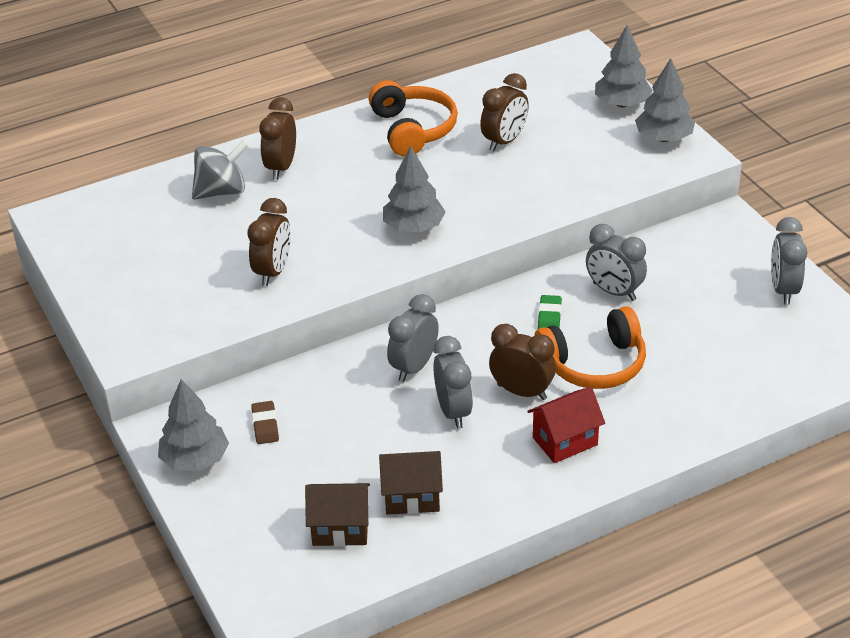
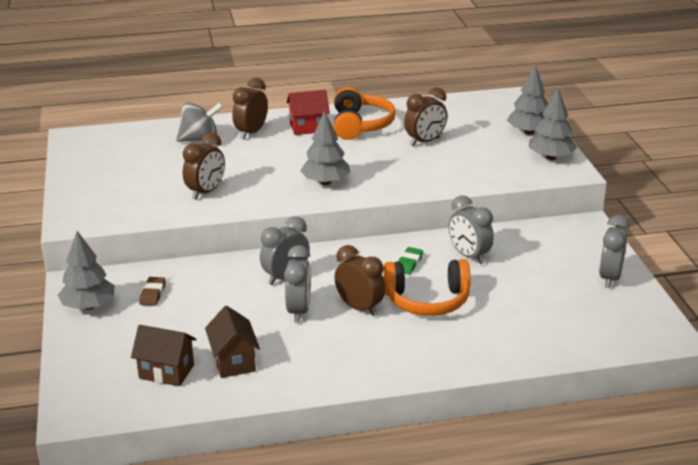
camera: 15 degrees right, 10 degrees down
(412, 497) = (233, 361): brown house -> brown house turned 60 degrees clockwise
(565, 441) = (375, 347): red house -> red house (308, 127)

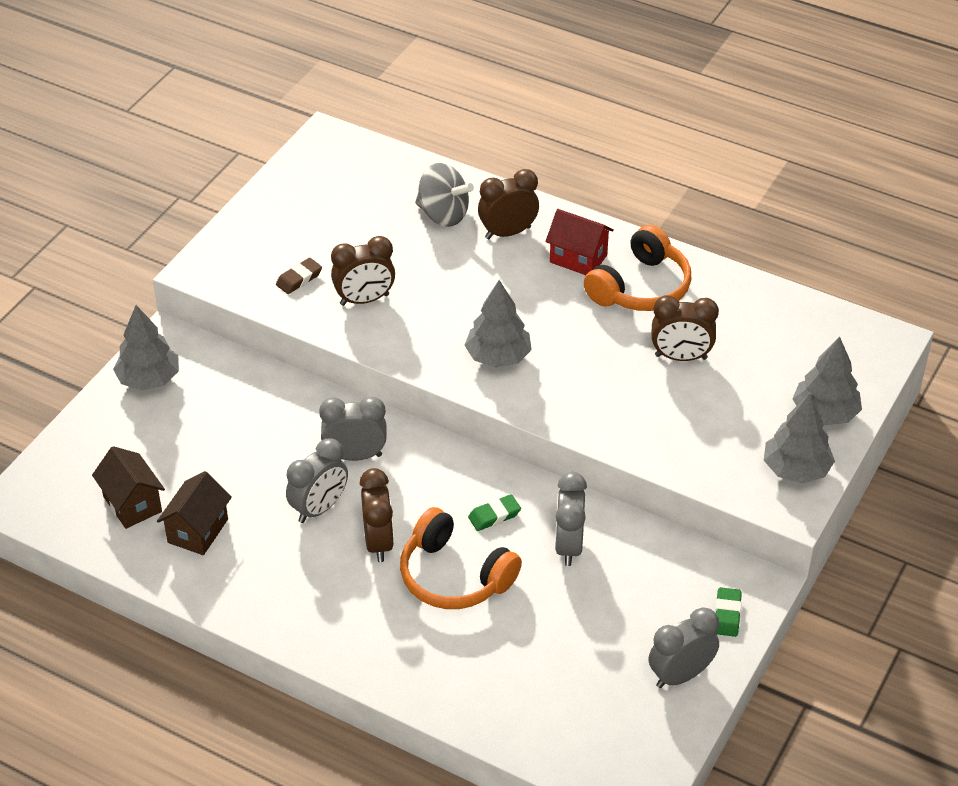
camera: 40 degrees right, 15 degrees up
(153, 294) = (216, 399): brown eraser -> brown eraser (299, 279)
(591, 243) = (727, 615): none -> green eraser

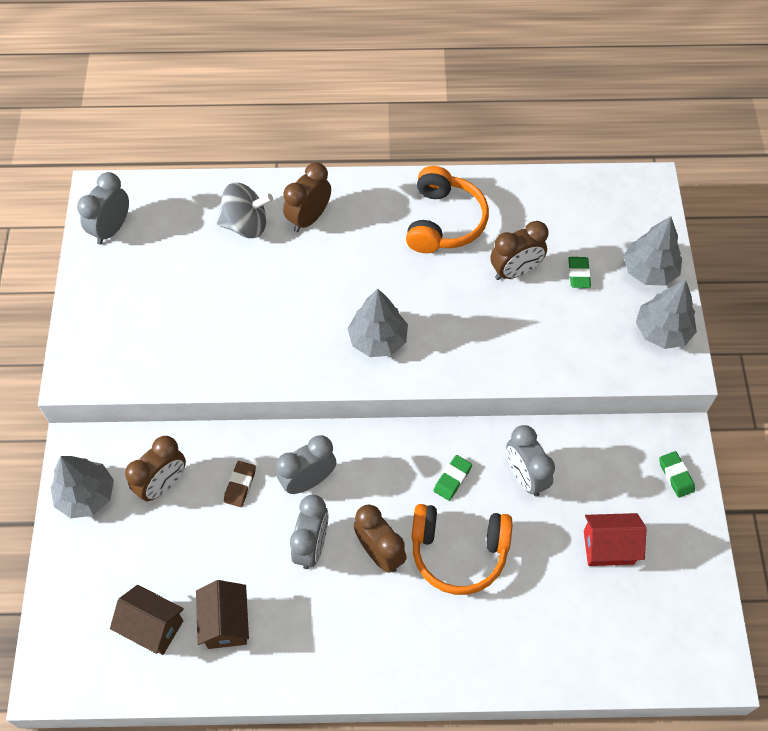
camera: 30 degrees left, 15 degrees up
(299, 279) = (166, 343): brown eraser -> brown eraser (240, 485)
(364, 300) = (235, 337): brown clock -> brown clock (163, 484)
(578, 258) = (379, 217): red house -> red house (608, 547)
(680, 675) = (678, 548): grey clock -> grey clock (111, 229)
(746, 386) = (578, 274): none -> green eraser

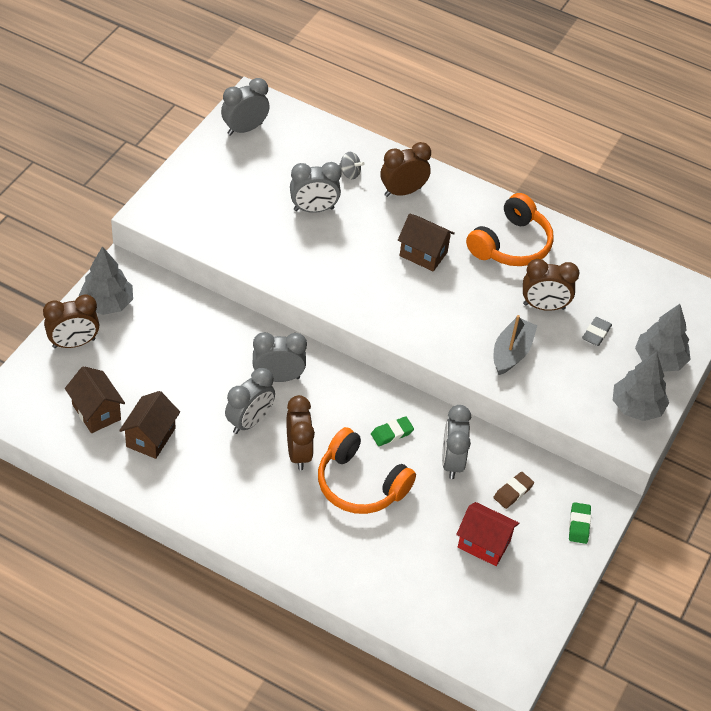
camera: 25 degrees right, 10 degrees down
(163, 484) = (167, 325): brown clock -> brown clock (74, 343)
(236, 283) = (313, 209): none -> grey clock
(240, 485) = (224, 354): brown eraser -> brown eraser (513, 492)
(246, 225) = (349, 173): grey spinning top -> grey spinning top, size x0.53
(371, 275) = (423, 254): none -> brown house
(378, 339) = (396, 300): grey tree -> none
(518, 337) = (511, 353): none -> grey boat
(578, 274) = (596, 333): green eraser -> grey eraser

